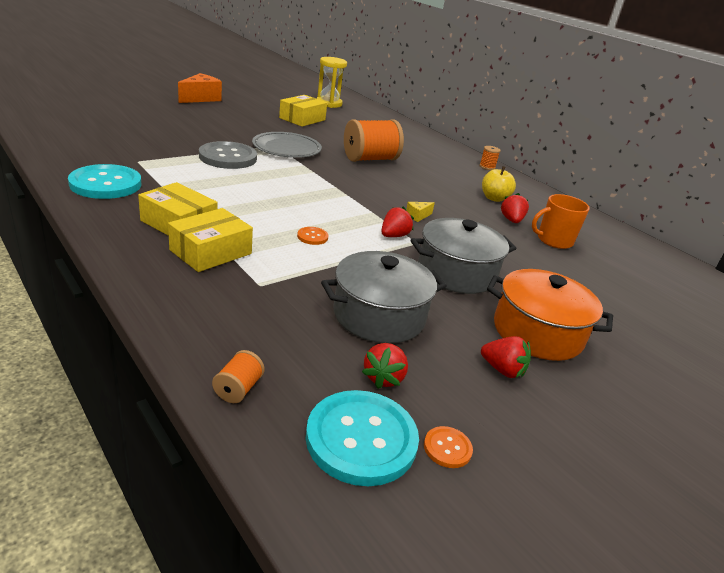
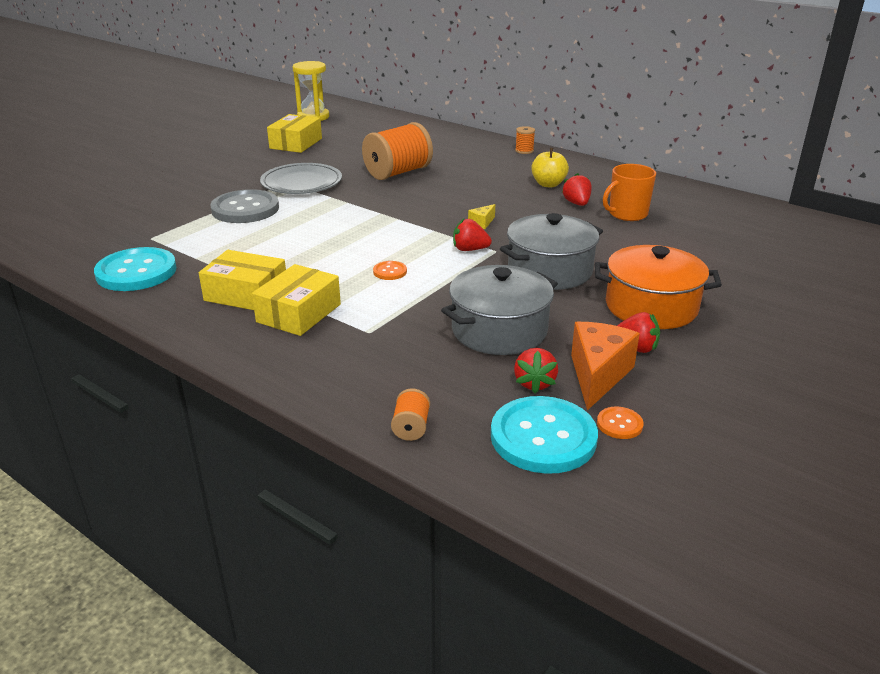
camera: 10 degrees left, 0 degrees up
(201, 98) = (165, 146): orange cheese -> orange cheese (598, 375)
(394, 236) = (470, 250): red strawberry -> red strawberry turned 105 degrees counterclockwise

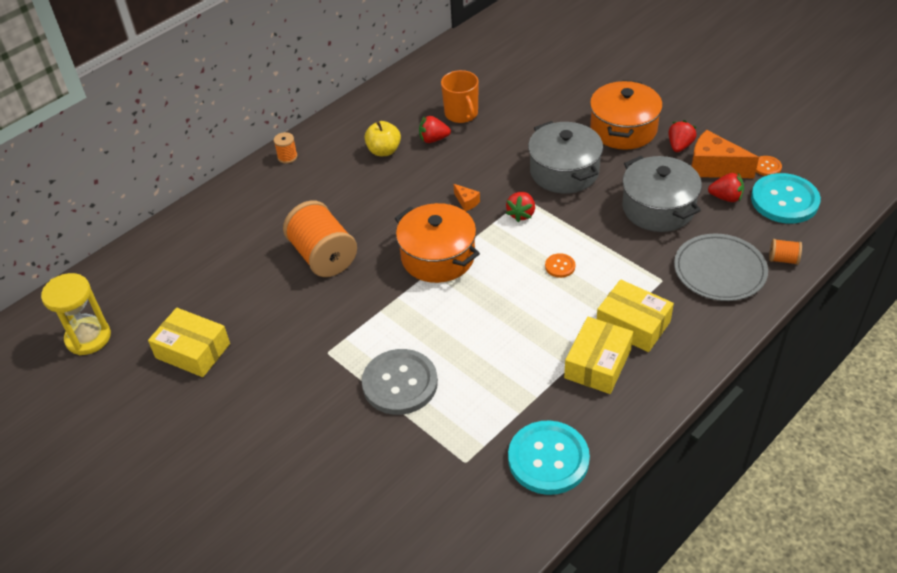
camera: 80 degrees left, 15 degrees up
(301, 183) = (333, 338): grey plate -> grey plate (719, 270)
(400, 215) = (438, 257): none -> orange pot
(482, 223) = (466, 202): yellow cheese -> orange cheese

